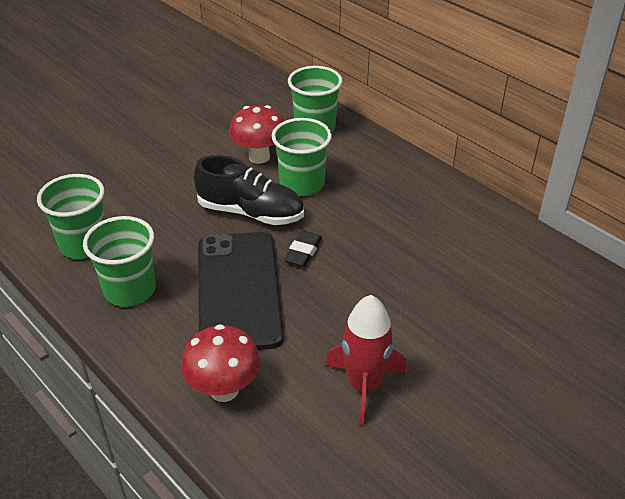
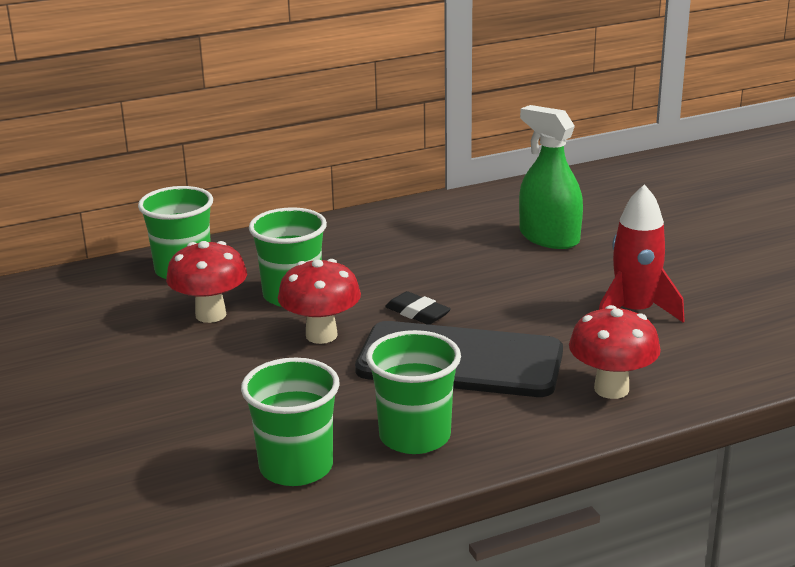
camera: 70 degrees left, 15 degrees down
(251, 212) = (321, 335): black shoe -> red mushroom
(480, 302) = (549, 237): none -> green spray bottle

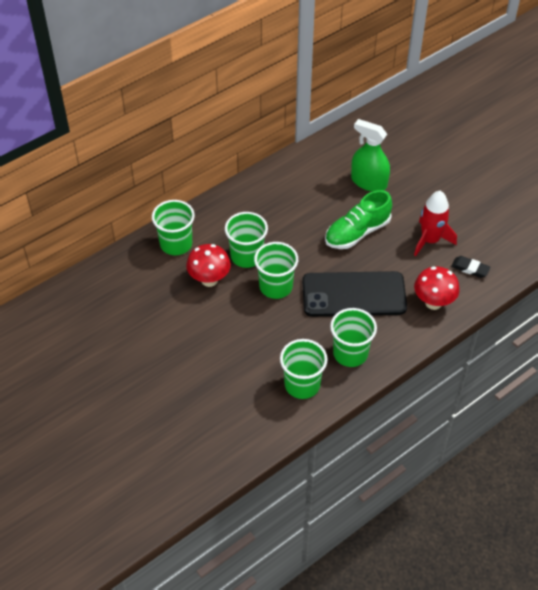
camera: 15 degrees left, 25 degrees up
(321, 335) = (276, 286): red mushroom -> green cup
(417, 313) = (319, 260): black eraser -> black eraser (470, 268)
(502, 289) = (357, 232): none -> green shoe

